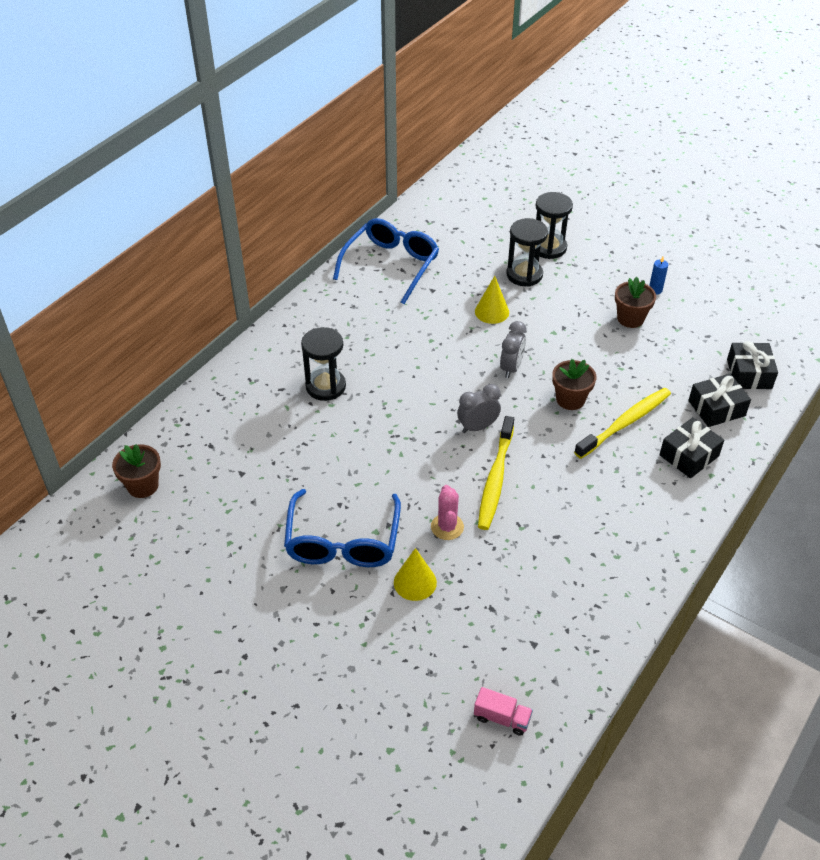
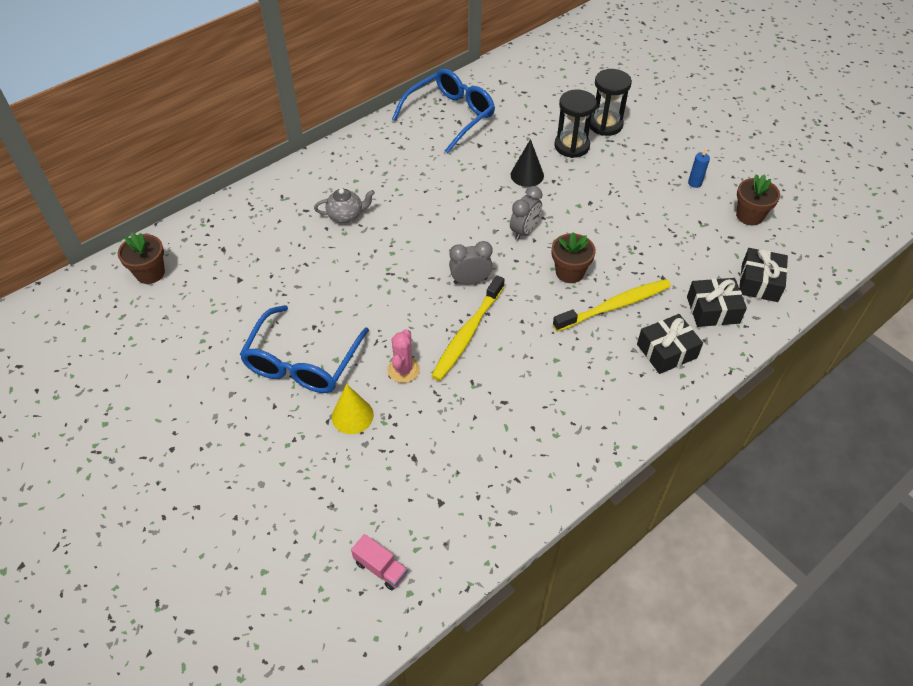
camera: 15 degrees right, 5 degrees up
(325, 386) = (346, 215): black hourglass -> grey teapot
(492, 311) = (527, 175): yellow cone -> black cone
(630, 318) = (659, 206): brown flower pot -> brown flower pot (749, 216)

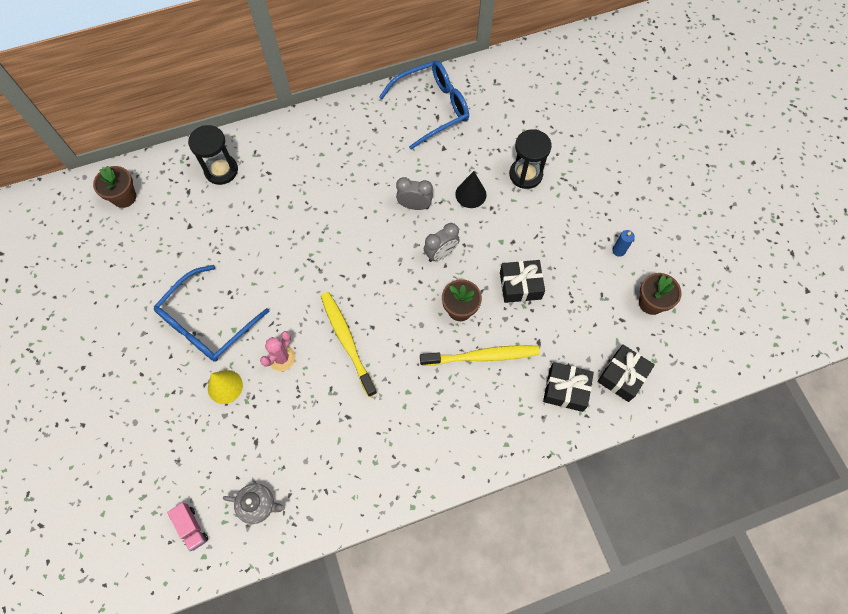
camera: 20 degrees right, 15 degrees up
(346, 215) = (299, 189): grey teapot -> grey teapot (258, 505)
(467, 334) = (347, 341): yellow toothbrush -> yellow toothbrush turned 105 degrees clockwise
(470, 281) = (372, 289): grey clock -> grey clock (414, 205)
(605, 125) = (568, 160): black hourglass -> black hourglass (221, 170)
(666, 351) = (504, 416): black gift -> black gift (520, 285)

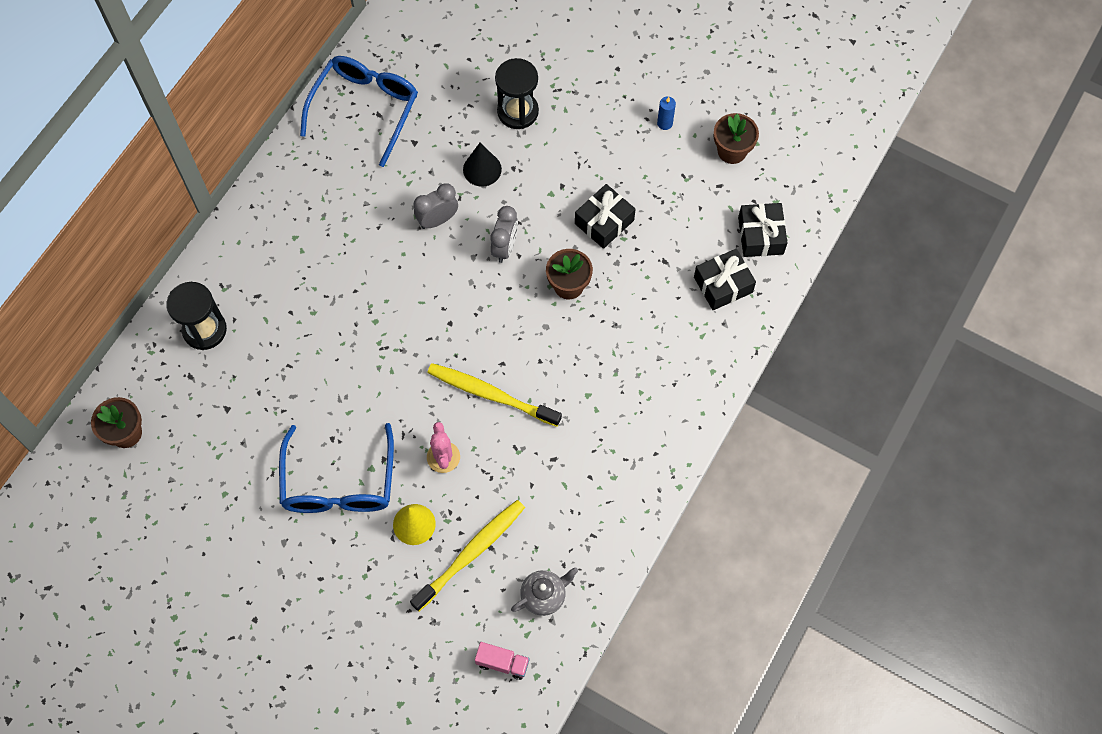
camera: 40 degrees left, 0 degrees up
(482, 356) = (626, 312): yellow toothbrush -> yellow toothbrush (471, 553)

